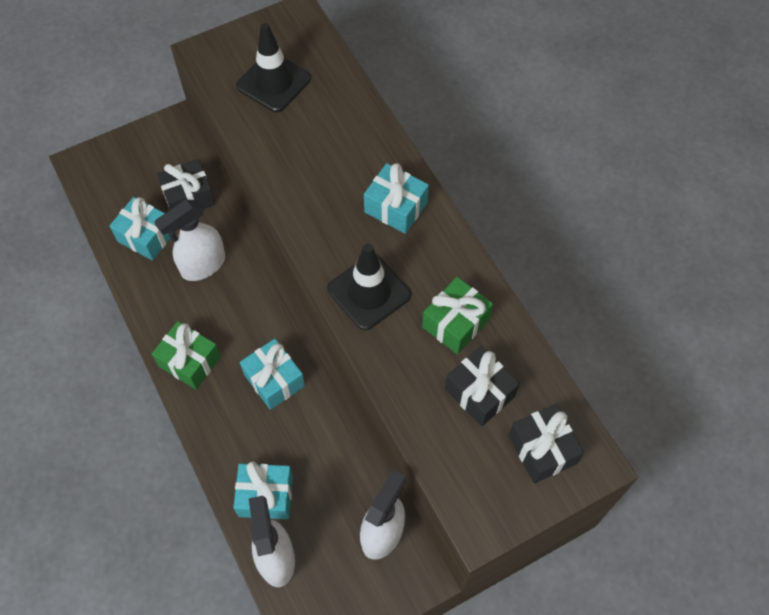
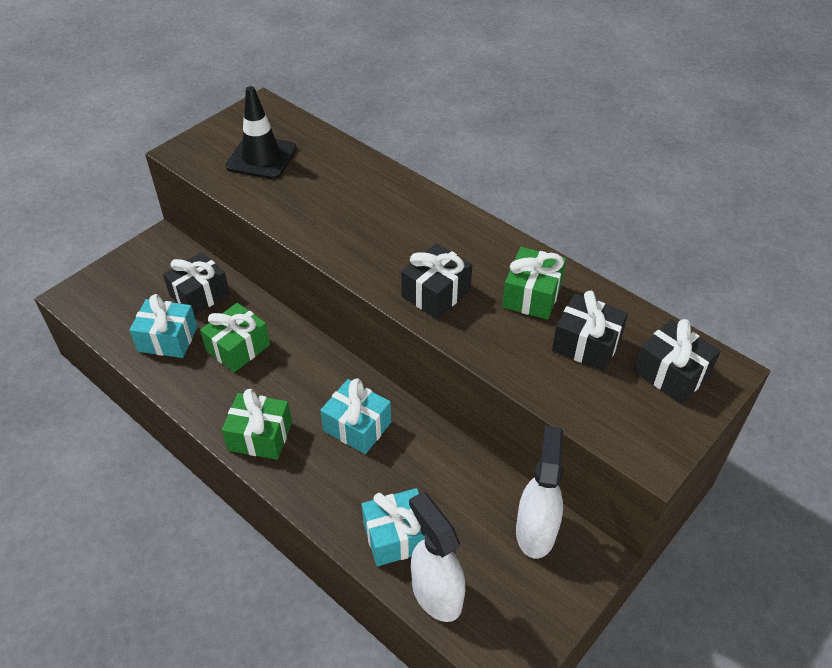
camera: 20 degrees left, 15 degrees down
(202, 265) = (238, 348): white spray bottle -> green gift
(369, 292) = (436, 293): black traffic cone -> black gift
(395, 207) = (426, 222): turquoise gift -> none

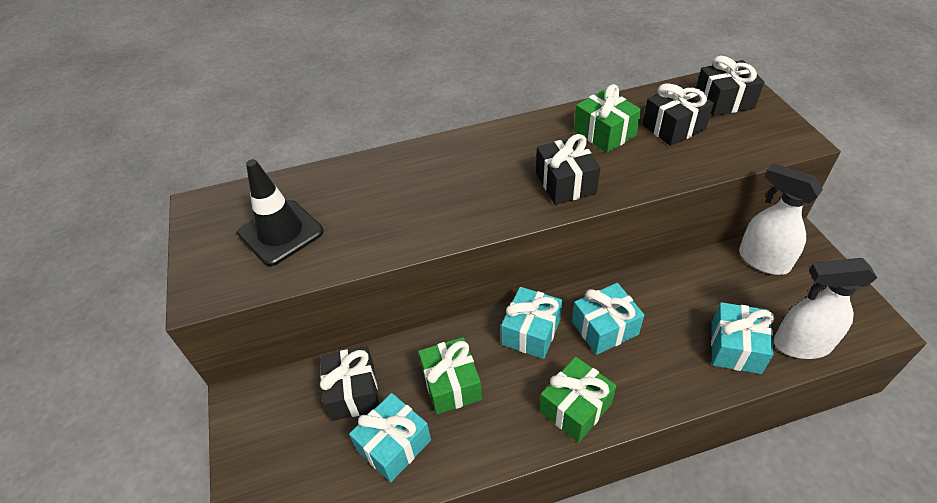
camera: 55 degrees left, 0 degrees up
(320, 376) = (531, 332): none -> turquoise gift

